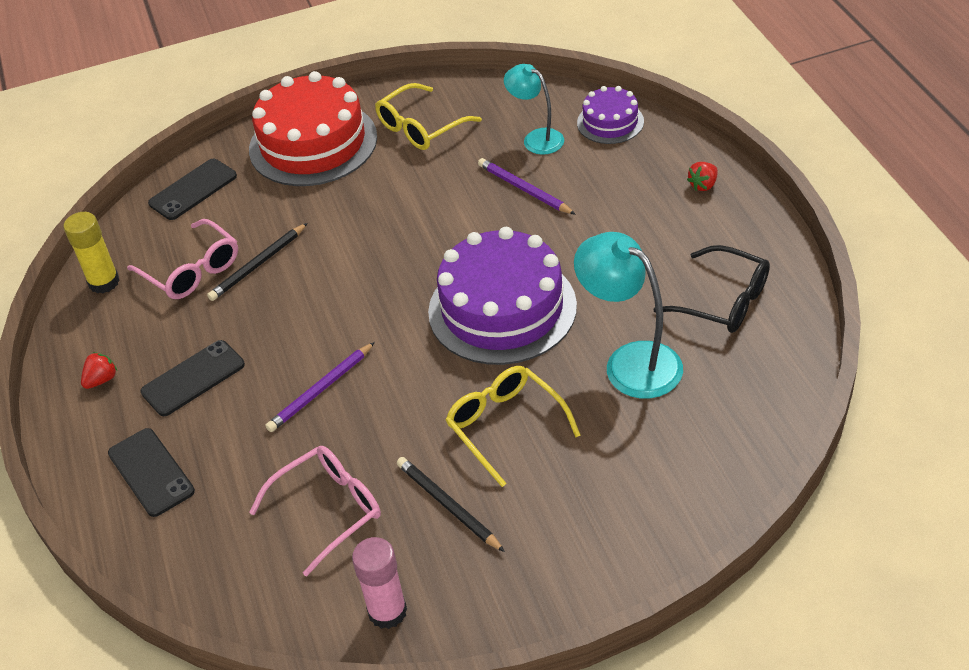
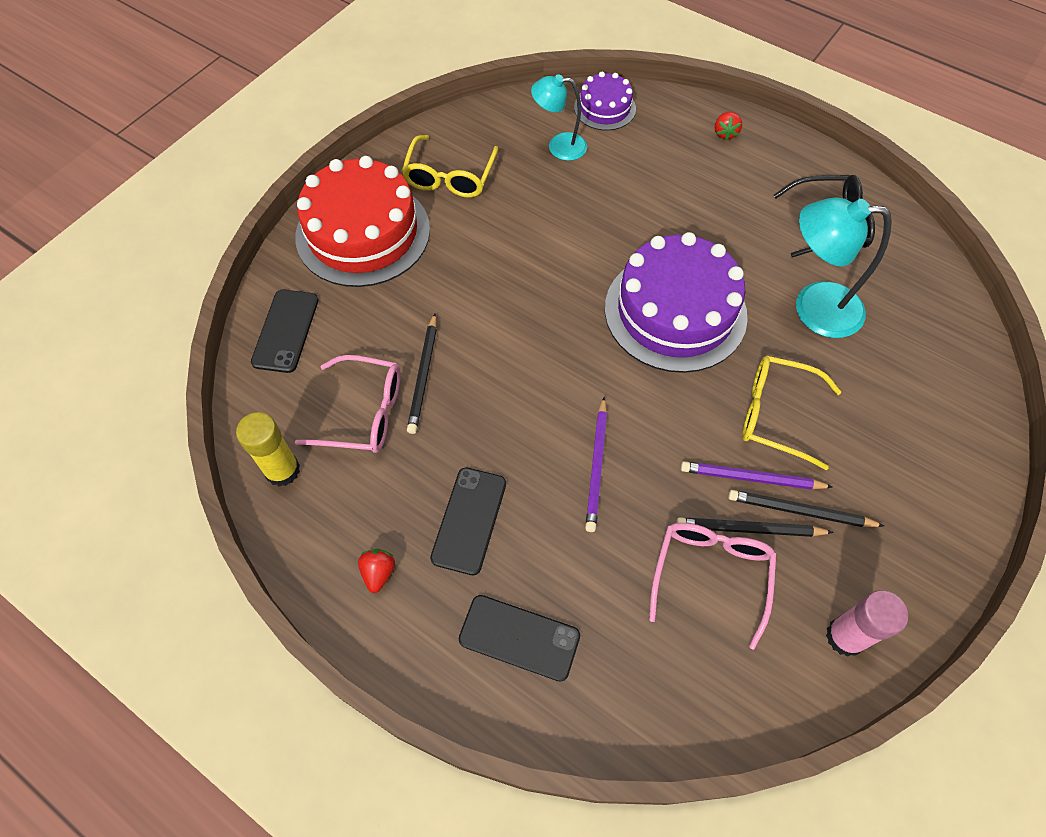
camera: 40 degrees left, 15 degrees up
(392, 496) = (749, 529): none -> black pencil
(524, 189) = (592, 197): purple pencil -> purple pencil (751, 478)

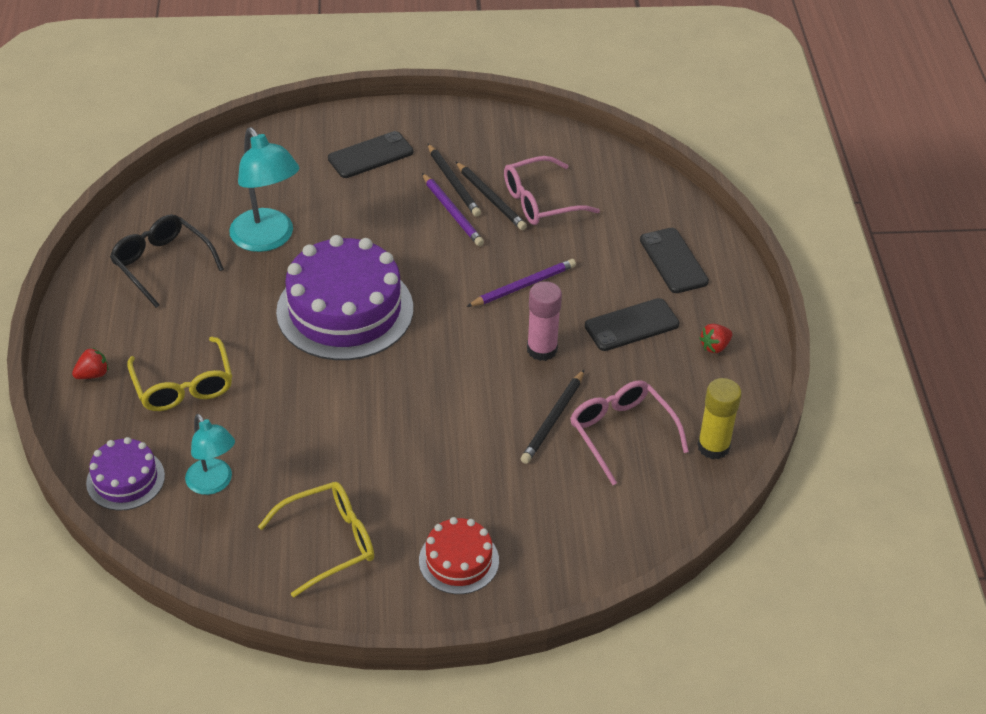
camera: 130 degrees left, 15 degrees down
(286, 331) = (609, 537): black phone -> black phone (370, 155)
(363, 233) = (459, 560): red cake -> red cake, size x0.51
(424, 375) = (553, 419): black pencil -> black pencil turned 150 degrees clockwise
(776, 415) = (388, 220): yellow glasses -> yellow glasses (183, 385)
(845, 636) = (517, 137): pink glue stick -> pink glue stick (542, 349)

